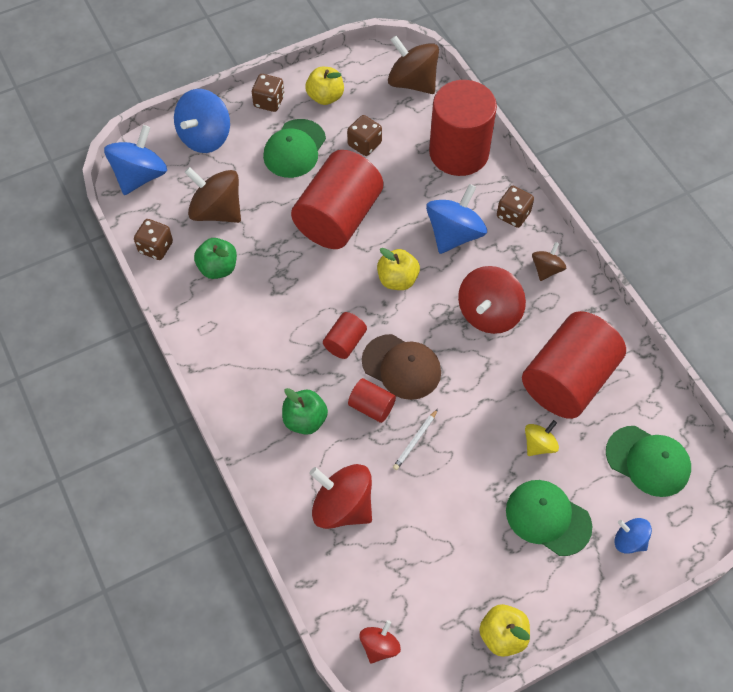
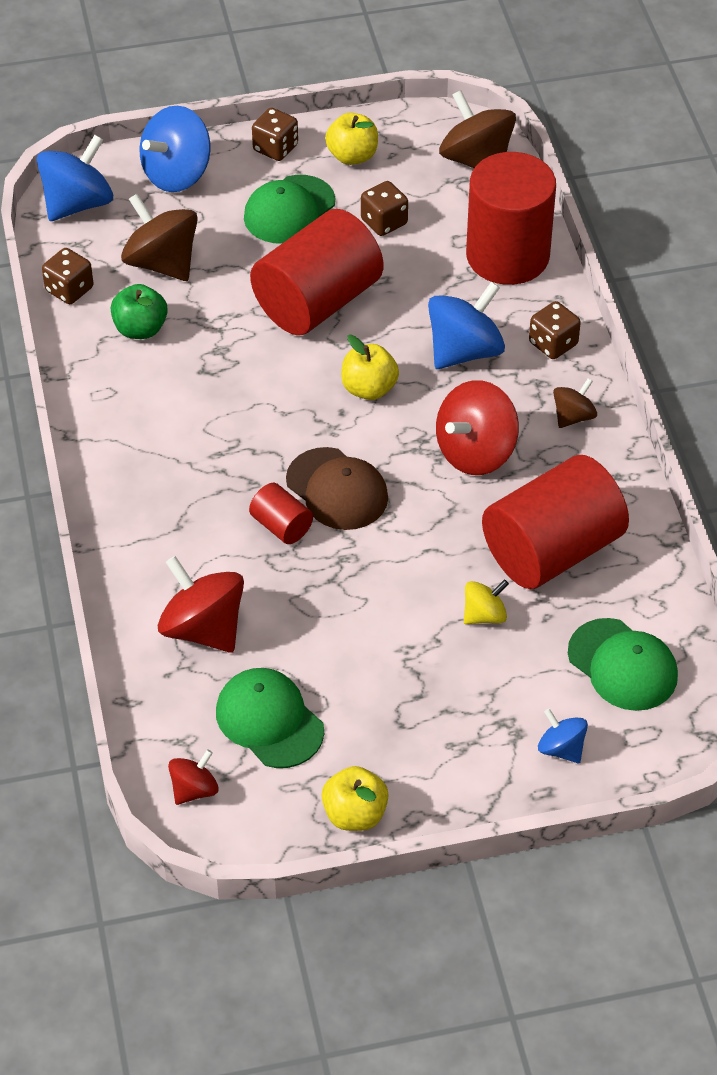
camera: 15 degrees right, 10 degrees down
(305, 420) = (190, 523): green apple -> none
(345, 342) = (274, 446): red cylinder -> none
(415, 441) = (323, 576): white pencil -> none
(548, 518) = (463, 699): green cap -> green cap (269, 720)

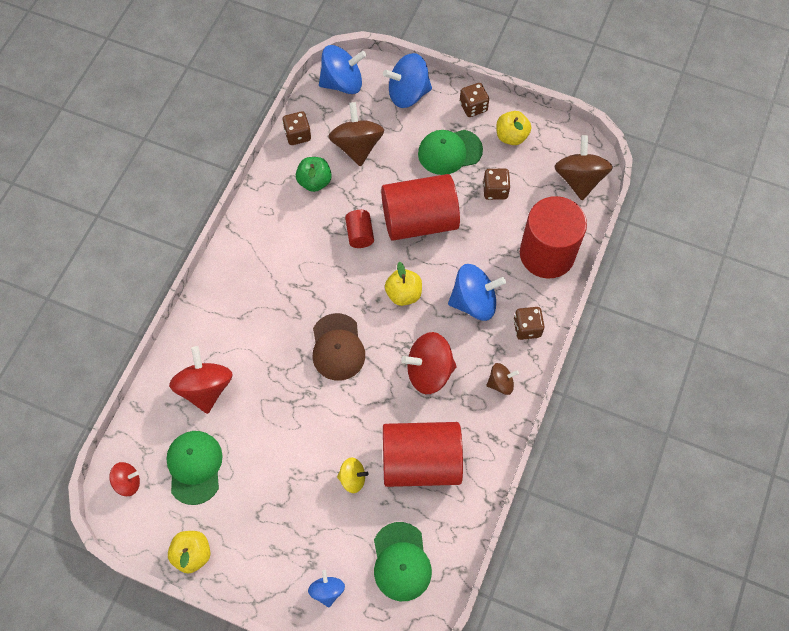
camera: 35 degrees right, 15 degrees up
(281, 526) = (292, 351): red cylinder -> red cylinder (360, 234)

